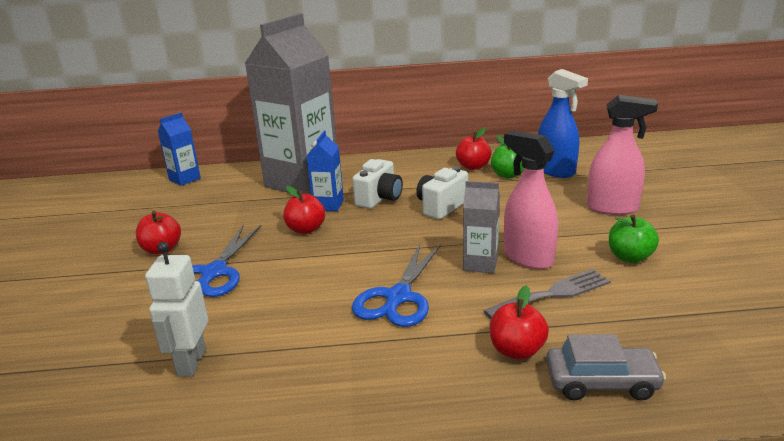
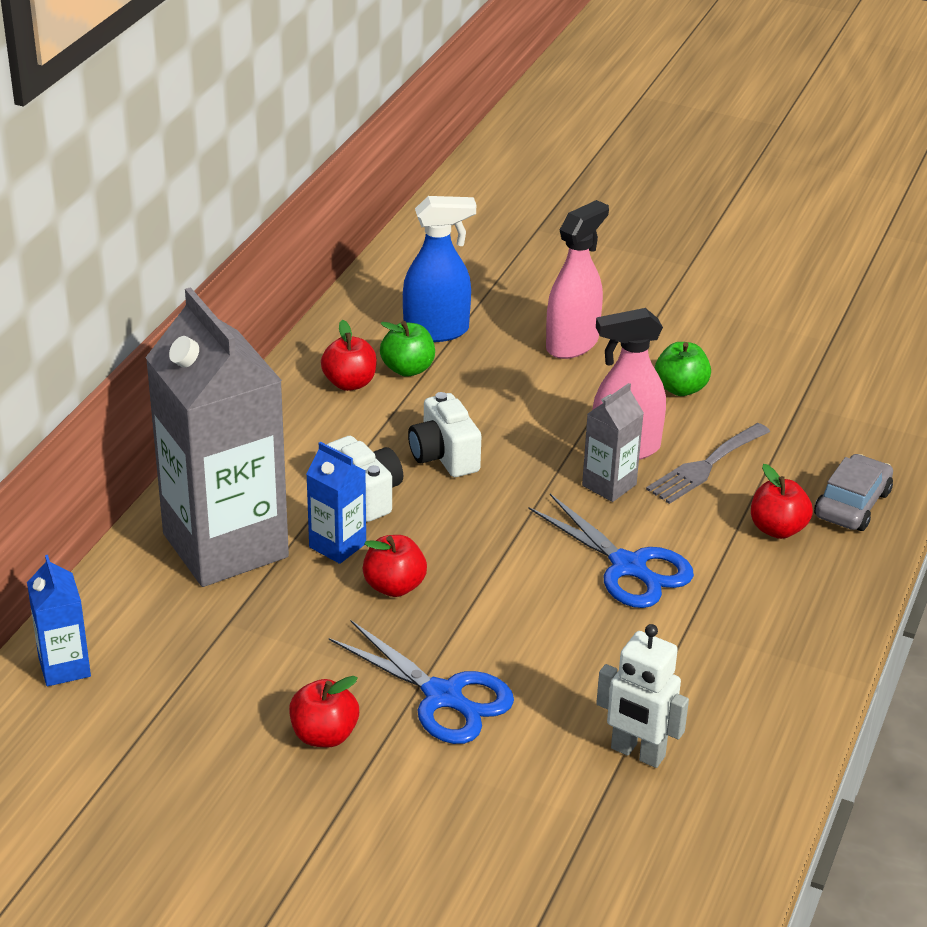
camera: 65 degrees left, 10 degrees up
(553, 294) = (705, 466): grey fork -> grey fork turned 135 degrees counterclockwise

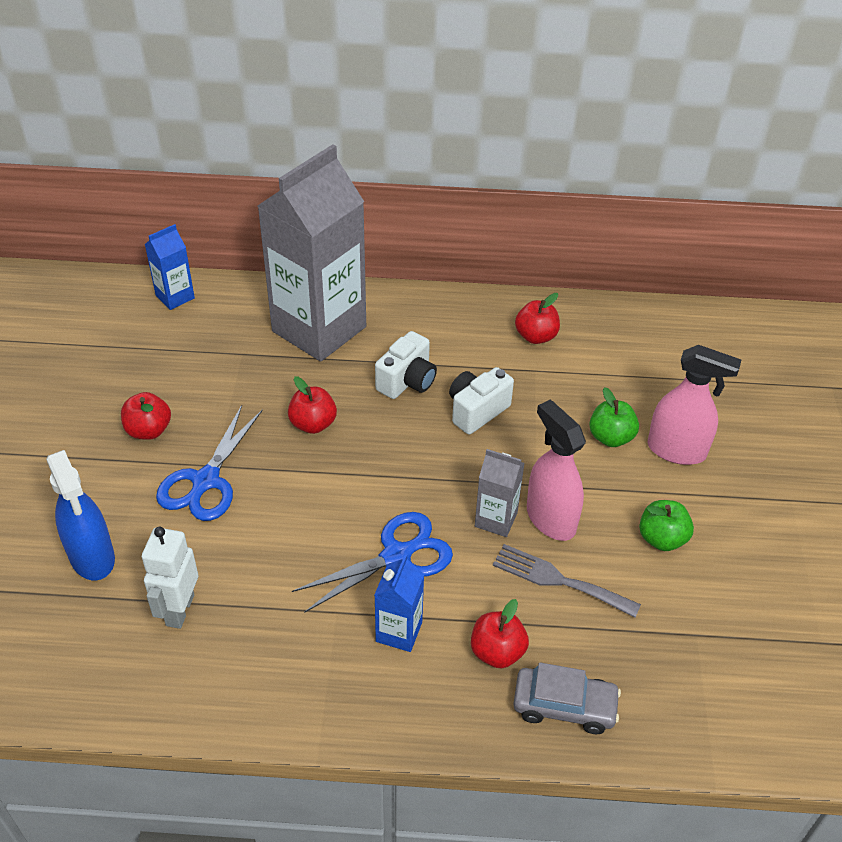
camera: 70 degrees right, 10 degrees up
(337, 545) = (344, 382): blue carton -> blue carton (399, 631)
(408, 369) = (574, 362): green apple -> green apple (611, 437)
(436, 331) = (635, 365): blue spray bottle -> blue spray bottle (92, 557)
(628, 566) = (396, 556): blue scissors -> blue scissors turned 150 degrees counterclockwise

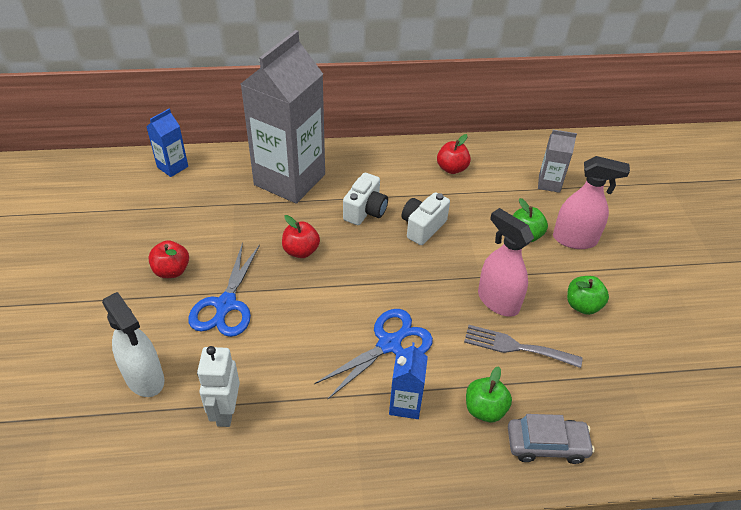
camera: 10 degrees left, 0 degrees up
(92, 557) = (144, 378): blue spray bottle -> white spray bottle
(496, 519) = (457, 306): grey carton -> grey carton (549, 183)
(497, 652) = (485, 409): red apple -> green apple

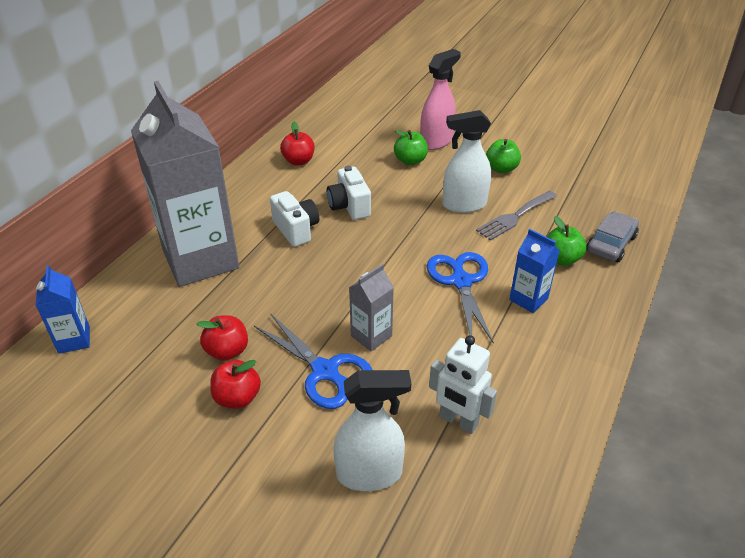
camera: 55 degrees left, 5 degrees down
(301, 251) = (304, 290): red apple -> red apple (227, 351)
(497, 301) = (464, 205): pink spray bottle -> white spray bottle
(549, 183) = (368, 125): grey carton -> grey carton (371, 336)

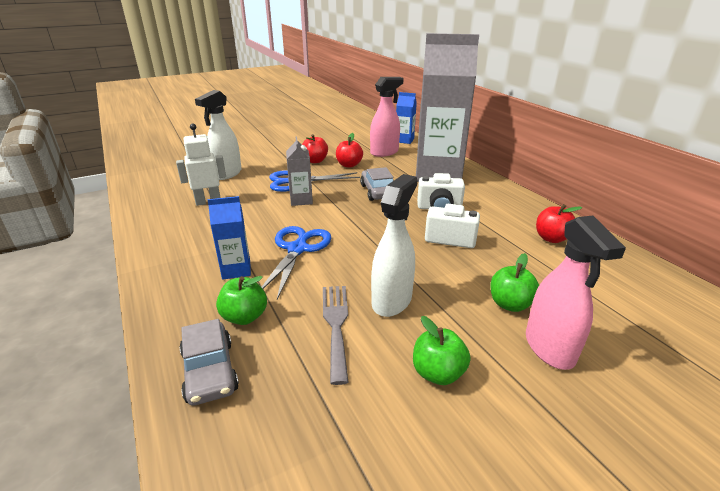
camera: 125 degrees right, 10 degrees down
(148, 338) = (384, 152): none -> pink spray bottle
(292, 286) = (378, 191): none -> grey car
(461, 282) = (297, 249): blue scissors -> blue scissors turned 105 degrees counterclockwise

